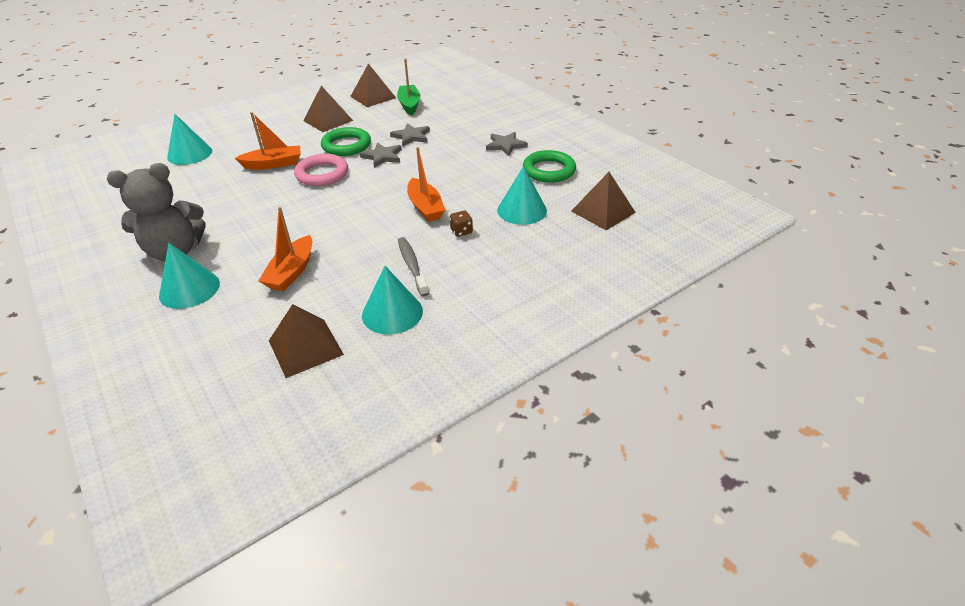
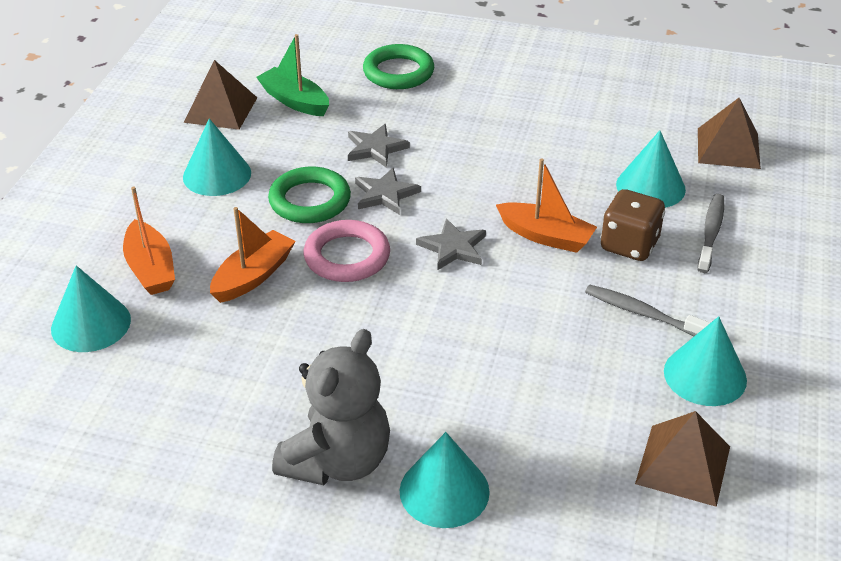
camera: 40 degrees left, 0 degrees up
(291, 272) = (527, 397): orange boat -> orange boat (150, 269)
(328, 120) = (217, 175): brown pyramid -> turquoise cone
(461, 231) = (629, 245): brown dice -> brown dice, size x1.91
(505, 145) = (510, 110): grey star -> grey star (453, 248)
(518, 247) = (711, 233): none -> grey toothbrush
(549, 170) = (605, 122): green ring -> green ring (398, 72)

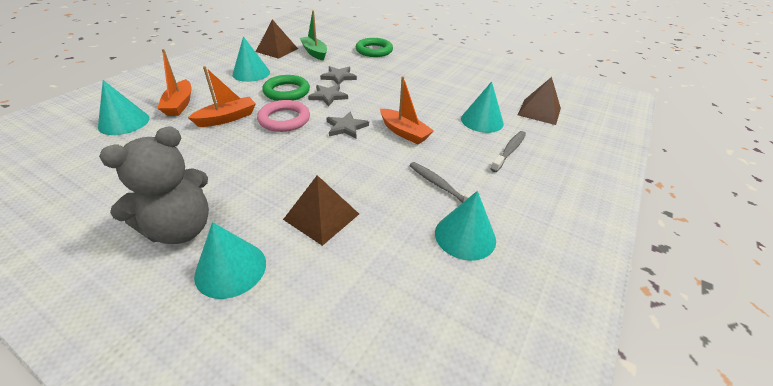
camera: 15 degrees right, 0 degrees up
(629, 245) = (453, 147): brown dice -> none
(683, 464) = (416, 298): brown pyramid -> brown pyramid (321, 216)

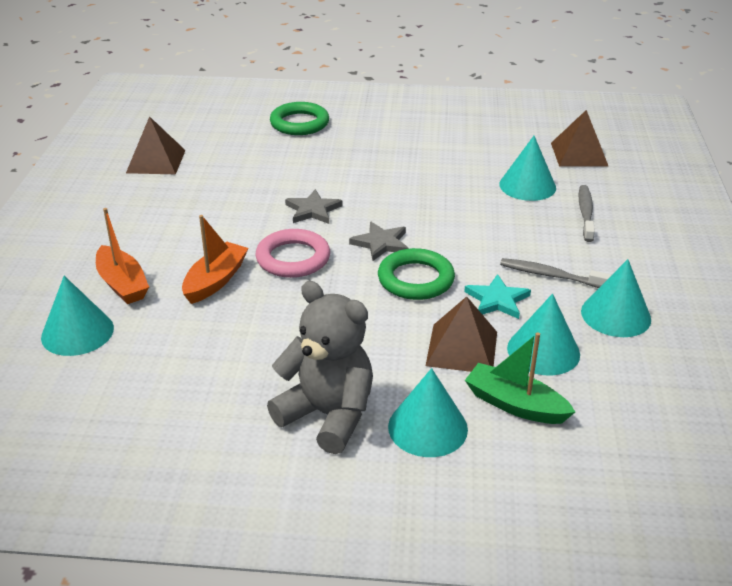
camera: 25 degrees left, 5 degrees down
(180, 229) = (328, 415): grey teddy bear -> grey teddy bear turned 75 degrees counterclockwise
(251, 73) = (164, 208): turquoise cone -> turquoise cone (543, 351)
(287, 92) = (250, 220): green ring -> green ring (415, 279)
(314, 53) = (218, 150): green boat -> green boat (515, 404)
(338, 77) = (295, 178): grey star -> none
(383, 190) = (497, 300): none -> turquoise star
(404, 132) = (455, 228): orange boat -> none

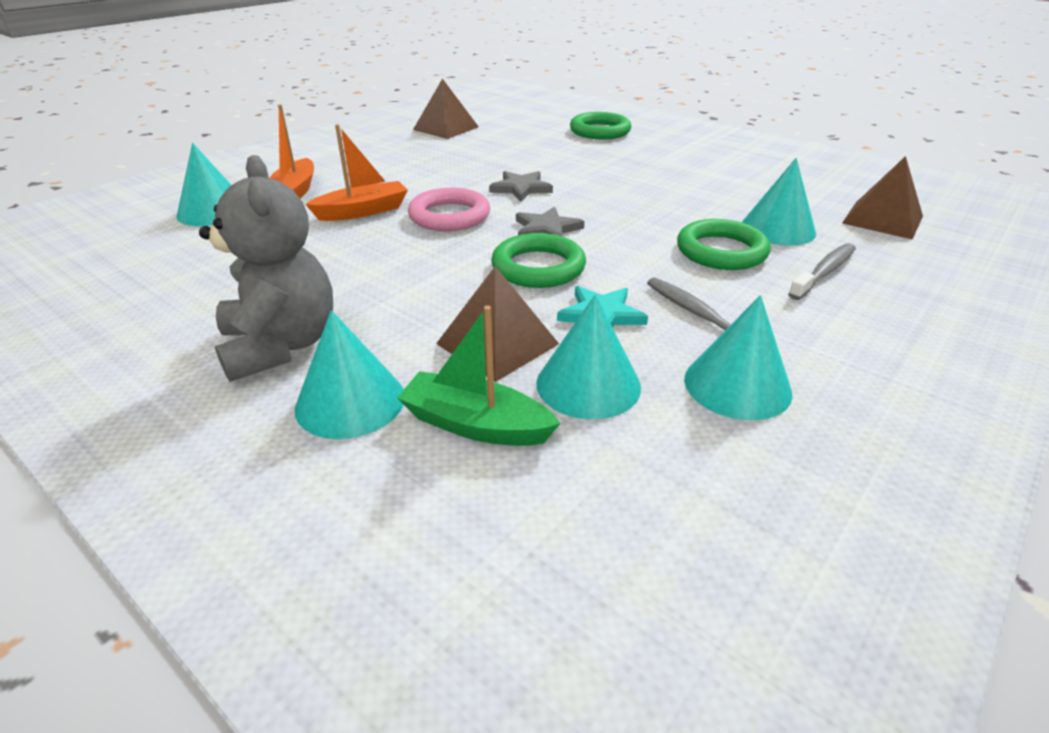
camera: 35 degrees right, 0 degrees up
(513, 219) = (721, 251): none -> green ring
(515, 404) = (476, 425): green boat -> green boat turned 45 degrees counterclockwise

